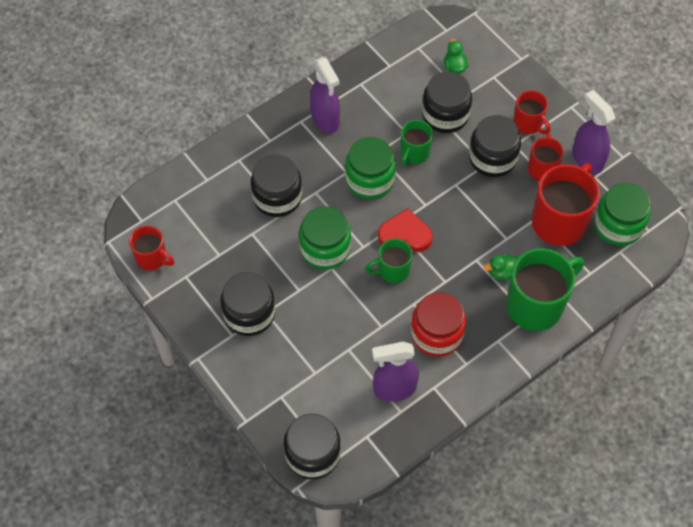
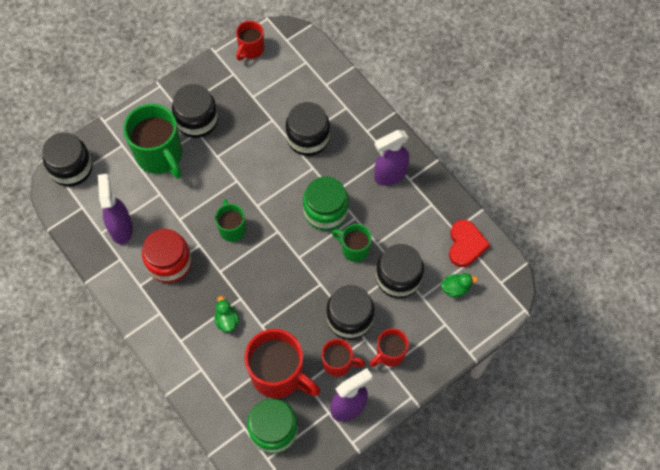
camera: 90 degrees right, 5 degrees up
(325, 248) = (256, 175): green jar -> none
(405, 234) = (268, 239): red heart -> red heart (466, 245)
(536, 305) = (192, 347): green mug -> green mug (160, 155)

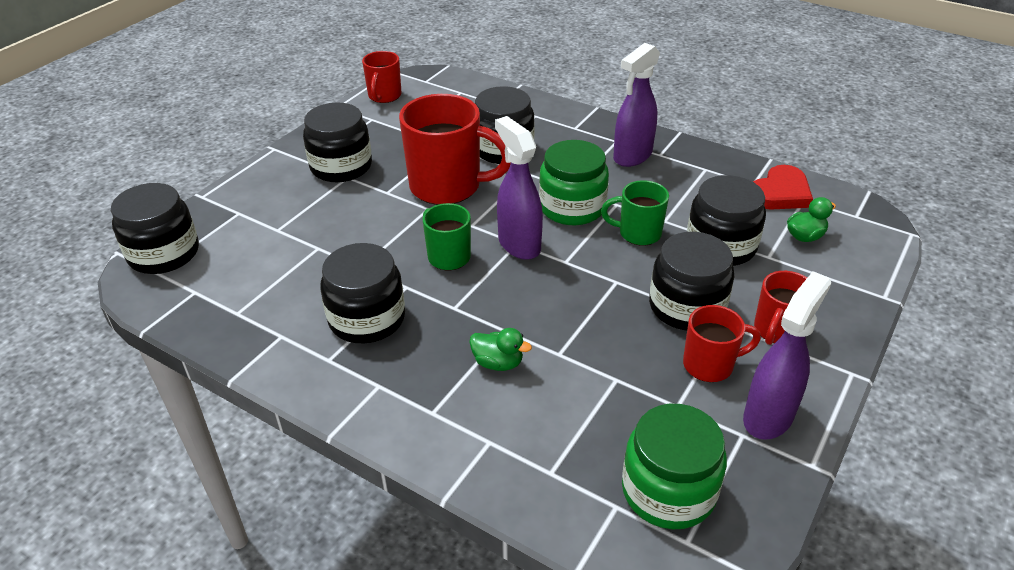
camera: 20 degrees left, 25 degrees down
(121, 228) = (270, 299): purple spray bottle -> purple spray bottle (519, 244)
(160, 155) = (302, 210): green mug -> none
(169, 263) = (367, 319): red jar -> black jar
(227, 320) = (498, 363): green duck -> green duck turned 150 degrees clockwise
(279, 375) = (627, 408): red mug -> red mug (448, 187)
(466, 245) = (780, 193): red heart -> red heart turned 60 degrees clockwise

